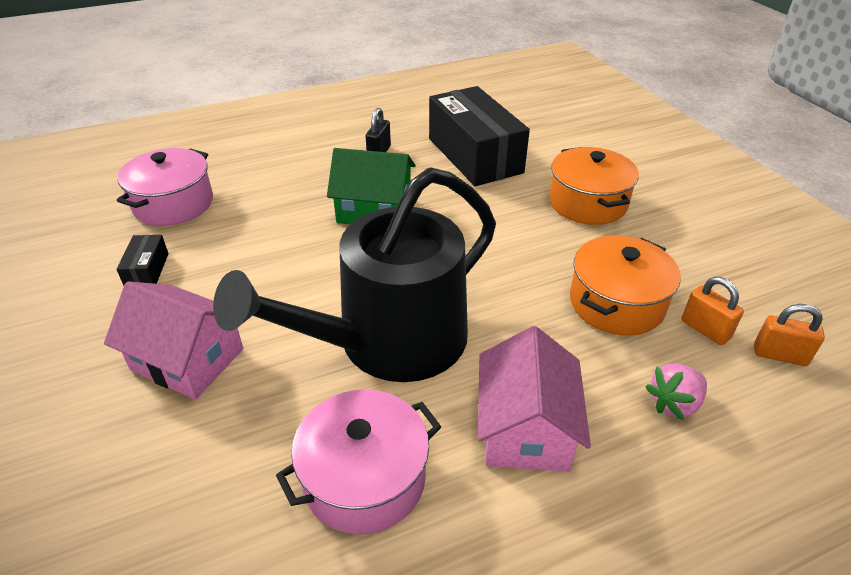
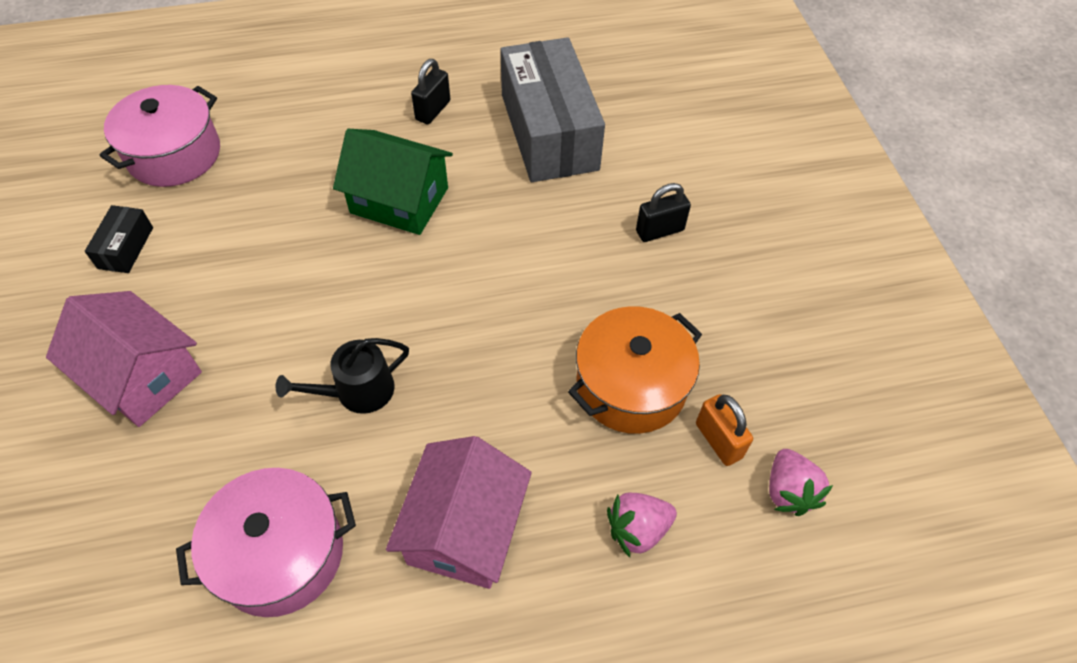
camera: 10 degrees right, 15 degrees up
(389, 342) = (357, 391): black watering can -> black watering can, size x0.40
(475, 155) = (549, 132): black box -> grey box
(587, 203) = (659, 230): orange pot -> black padlock
(779, 355) = (788, 491): orange padlock -> pink strawberry

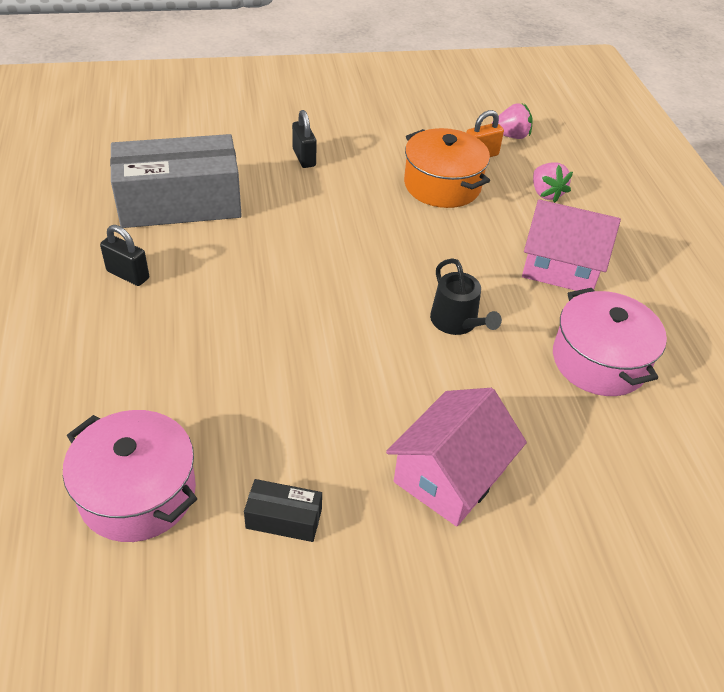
camera: 90 degrees left, 10 degrees down
(399, 200) = (248, 298): green house -> none

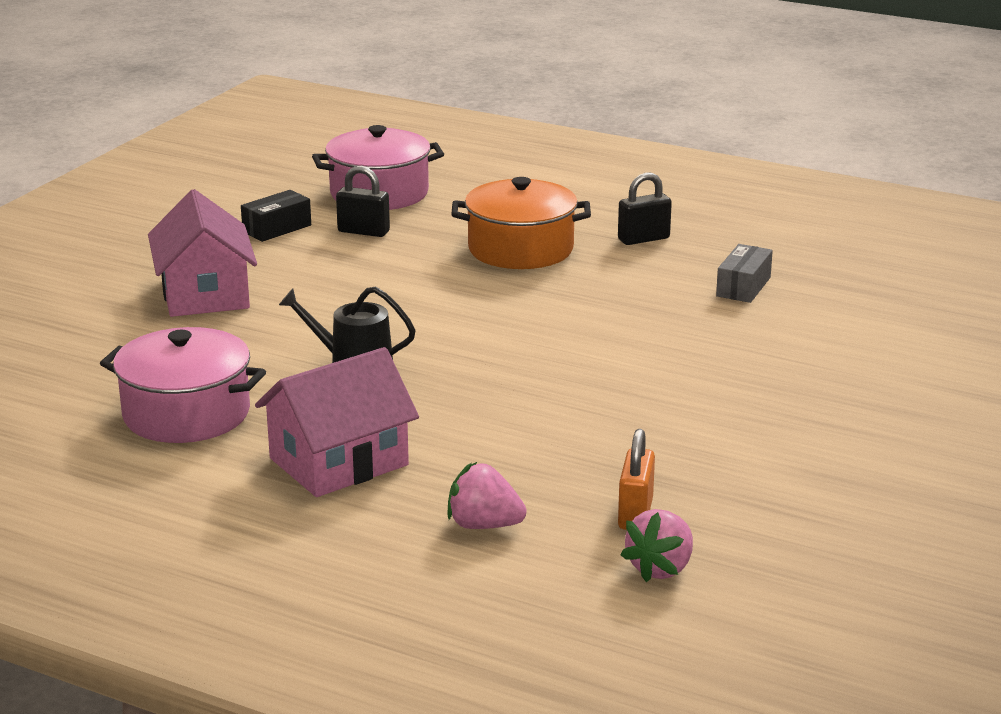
camera: 130 degrees right, 20 degrees down
(180, 203) = (743, 287): grey box -> grey box, size x0.42
(304, 158) = (768, 381): black padlock -> black padlock (363, 231)
(442, 185) = (598, 452): orange pot -> orange pot (520, 249)

